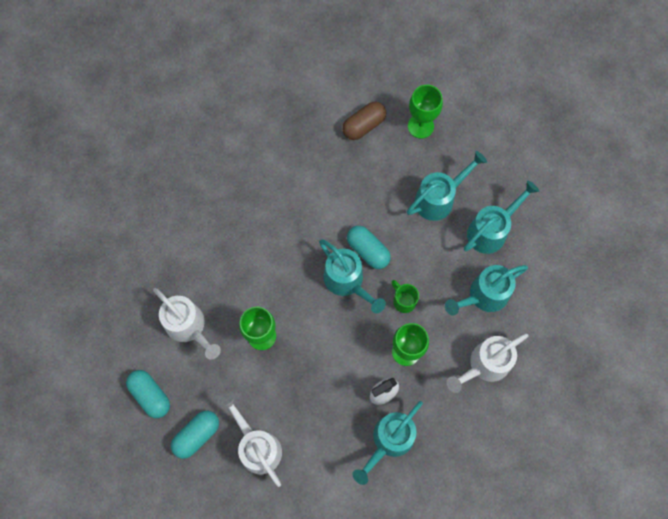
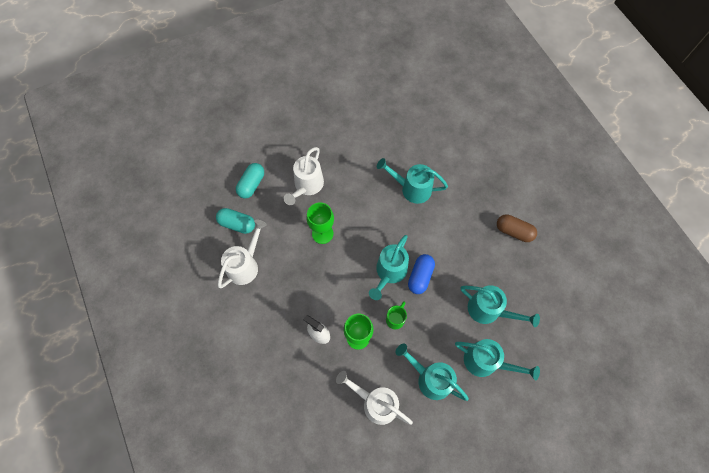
camera: 65 degrees right, 5 degrees down
(368, 250) = (420, 277): turquoise capsule -> blue capsule
(389, 441) = (286, 354): turquoise watering can -> turquoise watering can (411, 188)
(420, 126) = (538, 272): green goblet -> none

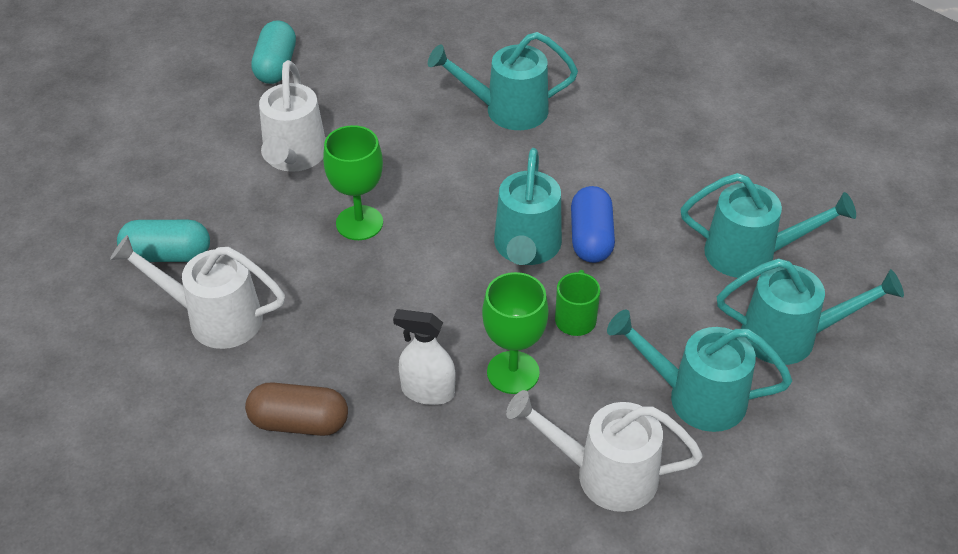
camera: 20 degrees left, 20 degrees down
(246, 265) = (214, 318): white watering can -> white watering can turned 90 degrees counterclockwise
(251, 184) = (174, 183): turquoise capsule -> turquoise capsule (276, 66)
(513, 231) = (731, 124): brown capsule -> brown capsule (299, 422)

